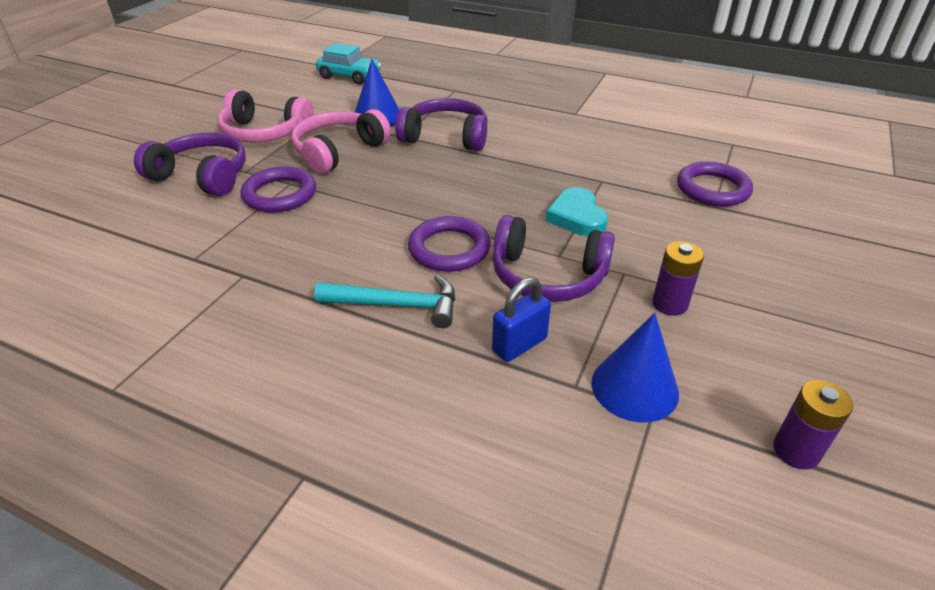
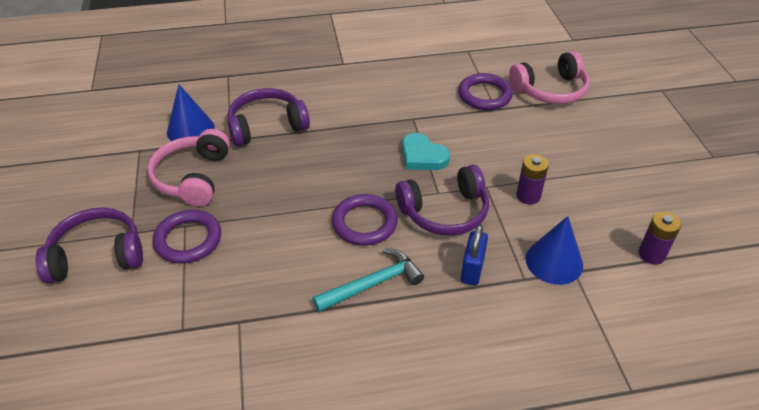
camera: 35 degrees left, 5 degrees up
(265, 133) = (104, 187): pink headphones -> pink headphones (550, 90)
(349, 76) = (117, 95): turquoise car -> none

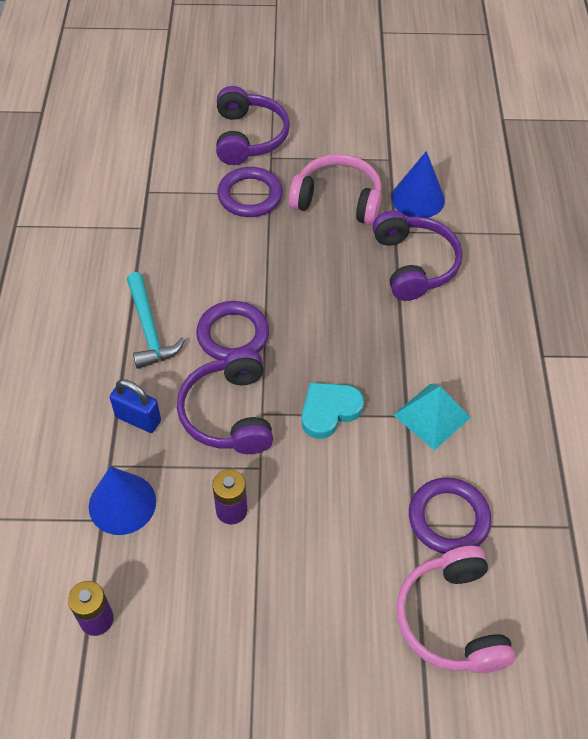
camera: 100 degrees right, 10 degrees up
(409, 107) = (432, 416): none -> turquoise pyramid

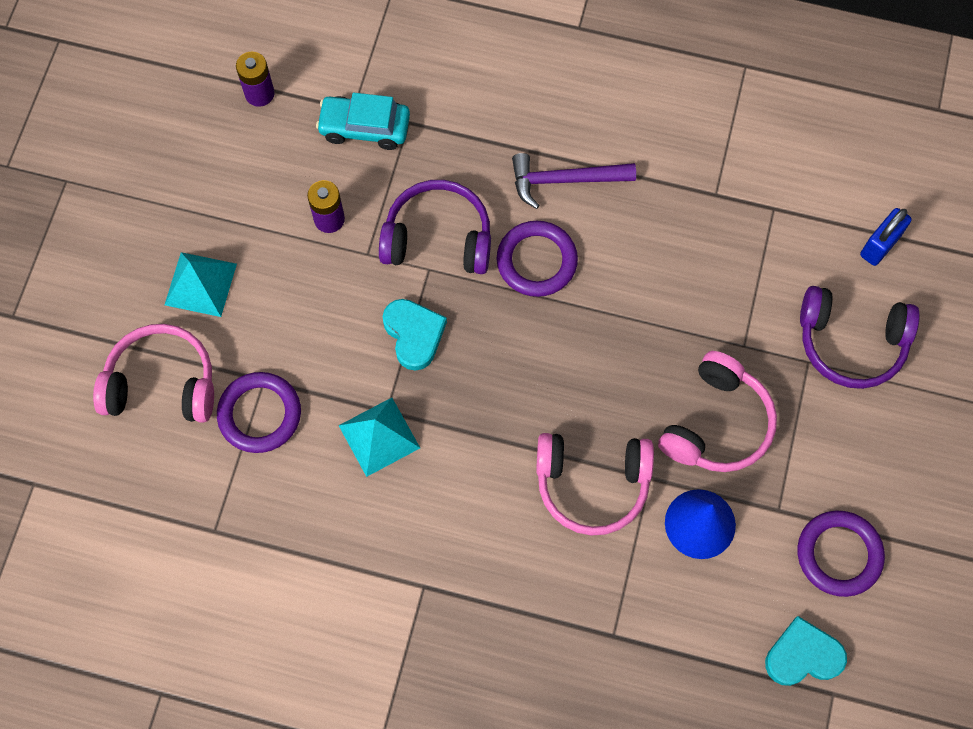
camera: 105 degrees right, 15 degrees up
(122, 503) = (364, 127): blue cone -> turquoise car
(138, 419) = (454, 154): blue padlock -> blue padlock (880, 245)
(149, 329) = (564, 180): turquoise hammer -> purple hammer
(250, 196) = (744, 322): purple ring -> purple ring (839, 554)
(334, 614) = (200, 284): none -> turquoise pyramid
(414, 264) = (592, 484): purple headphones -> pink headphones
(485, 135) = (803, 655): none -> turquoise heart

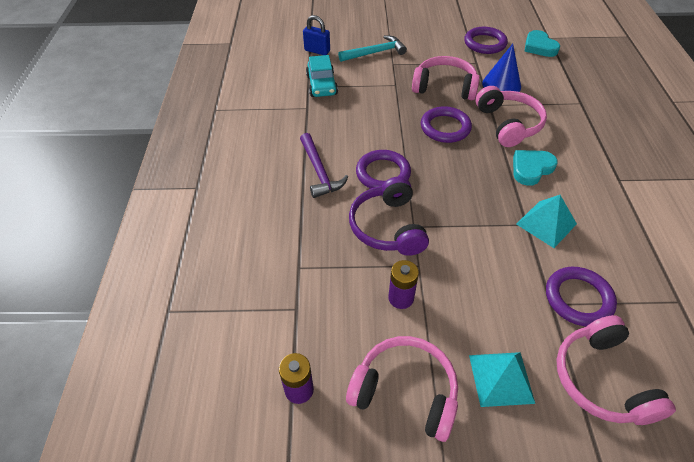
camera: 105 degrees left, 20 degrees down
(221, 188) = (405, 391): none -> pink headphones
(364, 127) = (311, 296): turquoise car -> turquoise car (322, 85)
(414, 334) = (465, 223): turquoise heart -> turquoise heart (531, 169)
(611, 383) = (445, 127): none -> purple ring
(851, 342) = (375, 53): purple headphones -> turquoise hammer

